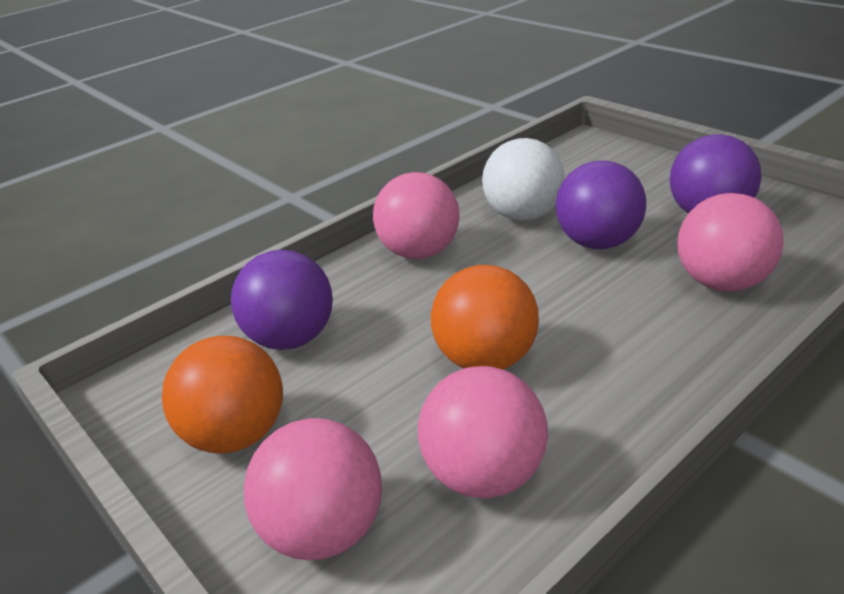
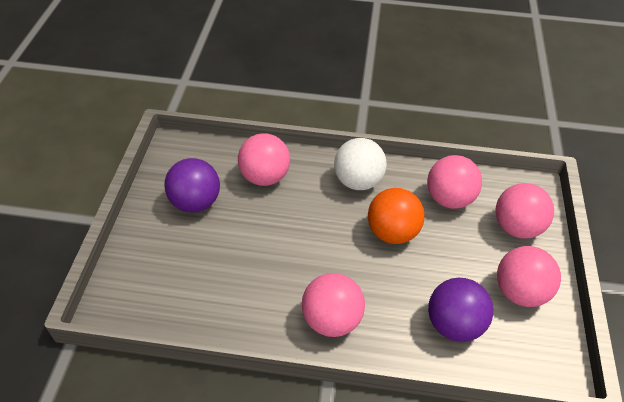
camera: 135 degrees left, 15 degrees up
(236, 435) = (519, 292): orange ball -> pink ball
(523, 215) = (250, 290): white ball -> white ball (358, 181)
(598, 242) = (259, 237): purple ball -> none

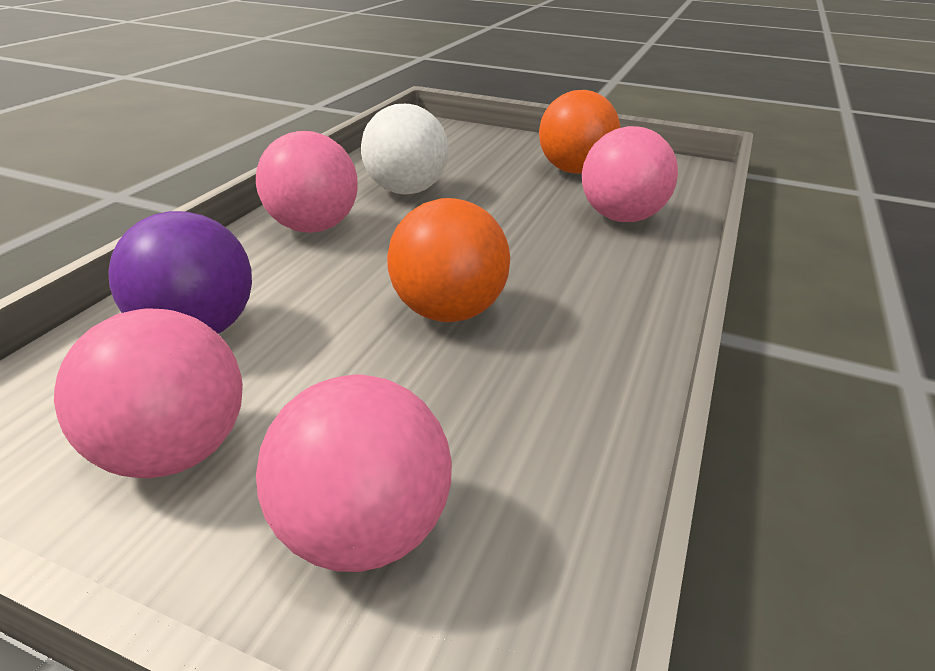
camera: 105 degrees right, 15 degrees down
(195, 202) = (574, 170): purple ball -> orange ball
(358, 181) = (600, 300): white ball -> white ball (406, 190)
(449, 199) = (517, 419): pink ball -> none

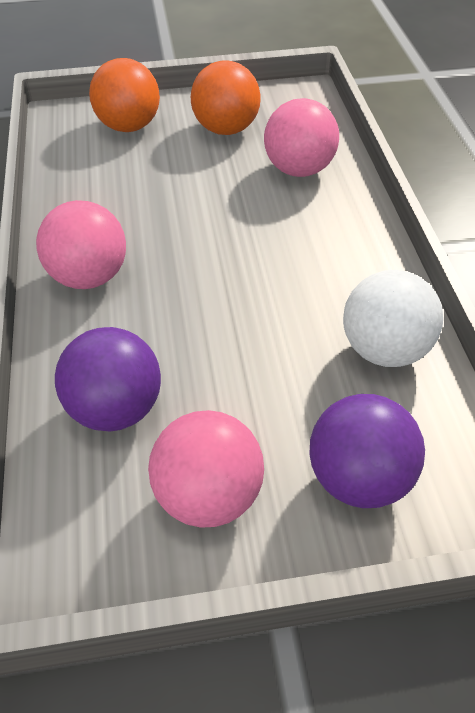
camera: 30 degrees left, 15 degrees up
(362, 531) = (359, 478): pink ball -> purple ball
(406, 190) = (120, 205): white ball -> white ball (384, 350)
(448, 312) = (263, 310): orange ball -> orange ball (129, 126)

